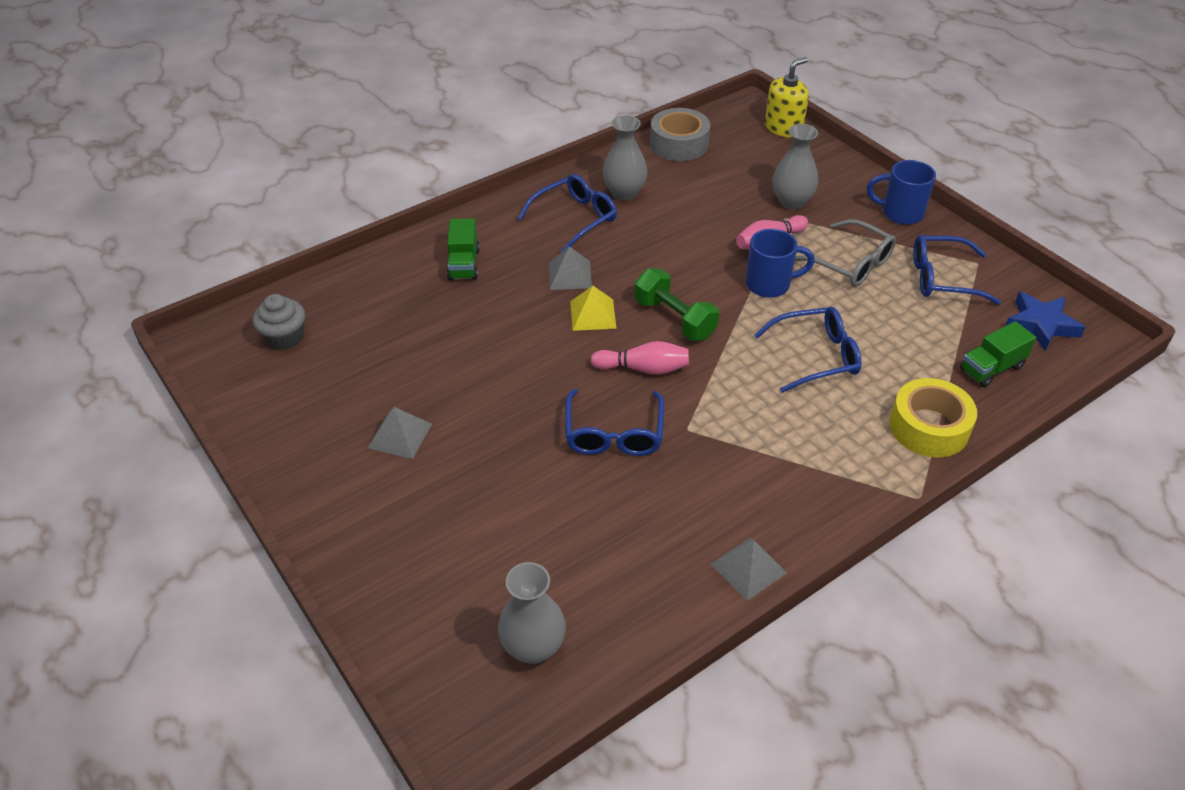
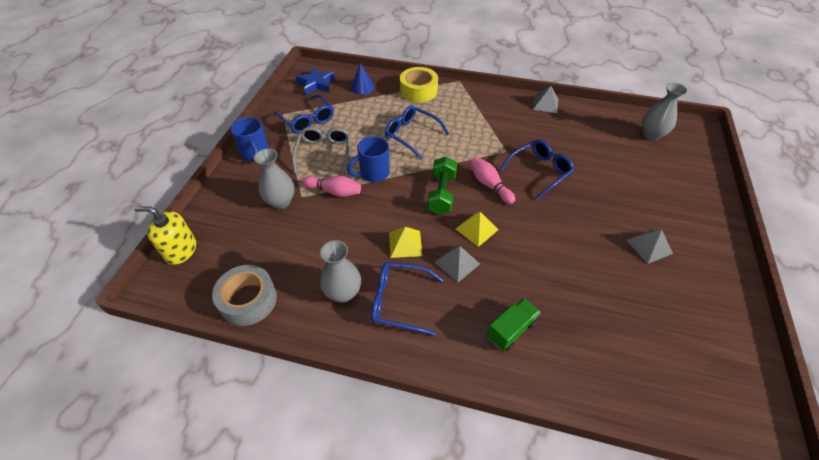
camera: 130 degrees left, 5 degrees up
(284, 337) = (688, 377): grey cupcake -> none
(635, 254) = (405, 244): none -> yellow pyramid
(769, 284) = (373, 173): blue mug -> blue mug turned 75 degrees counterclockwise
(991, 368) = (362, 87): green truck -> blue cone

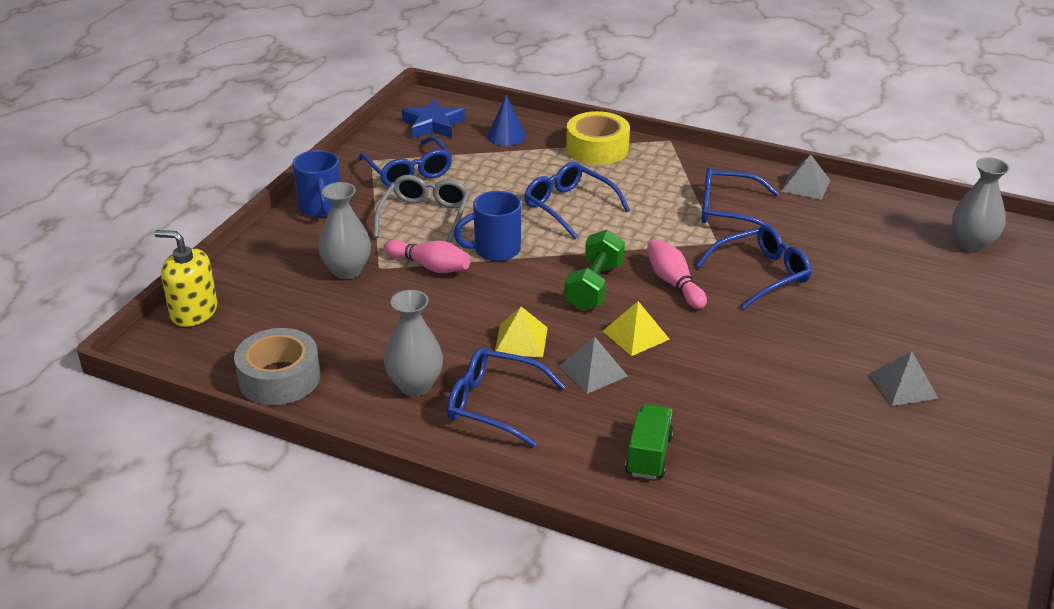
camera: 10 degrees right, 15 degrees down
(507, 127) = (729, 210): none -> blue glasses
(511, 330) = (648, 455): green truck -> green truck turned 45 degrees counterclockwise

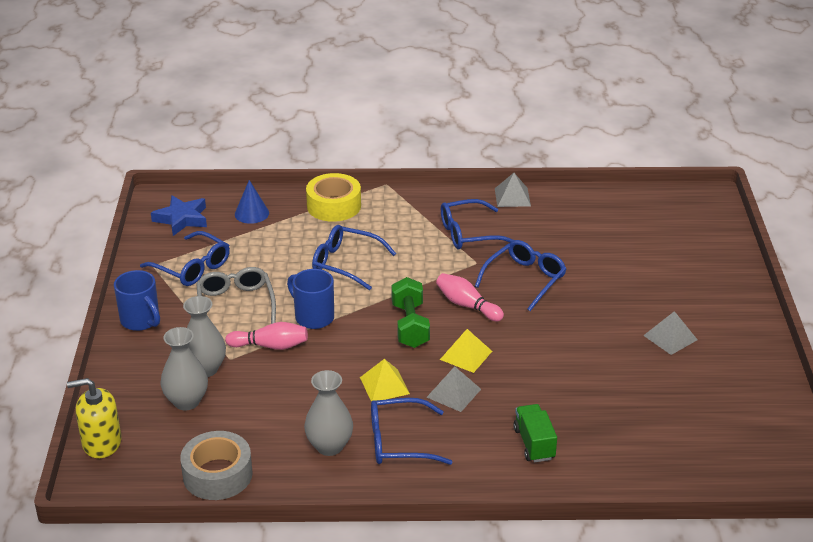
camera: 25 degrees left, 0 degrees up
(495, 250) = (313, 317): blue mug -> blue mug turned 90 degrees clockwise
(972, 244) = (655, 214): grey vase -> grey vase (186, 401)

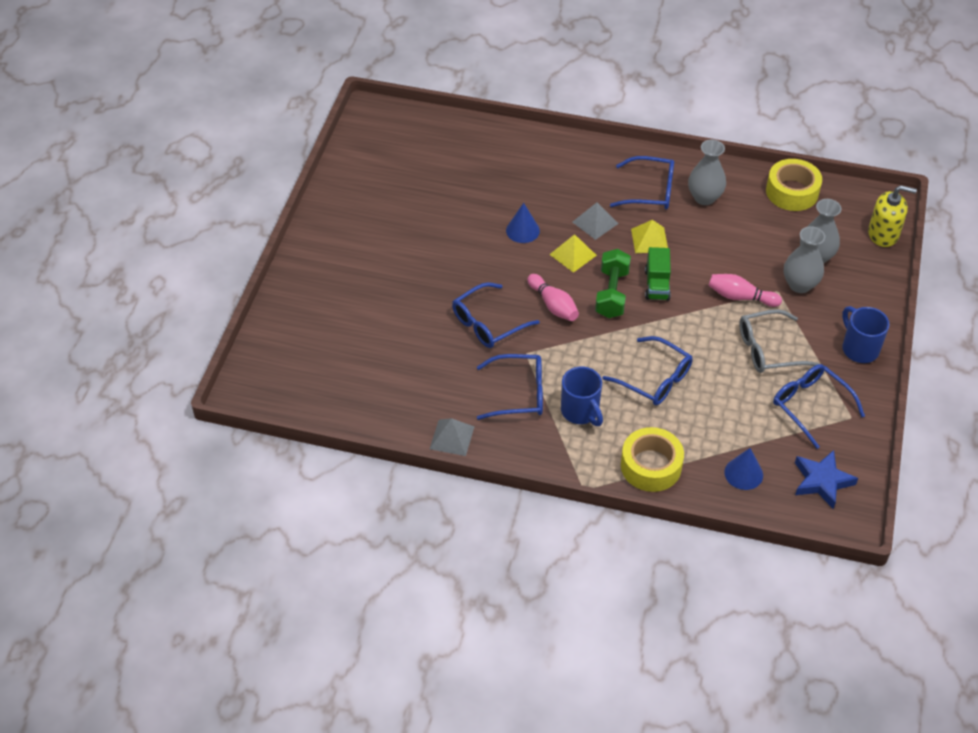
camera: 165 degrees left, 15 degrees up
(217, 474) = (792, 192): grey tape -> yellow tape
(236, 305) = (769, 349): grey glasses -> grey glasses turned 75 degrees clockwise
(313, 317) = (697, 320): blue mug -> blue mug (580, 411)
(533, 369) = (522, 230): none -> blue cone
(534, 444) = (549, 170): green truck -> green truck (657, 285)
(670, 337) = (392, 237): grey pyramid -> none

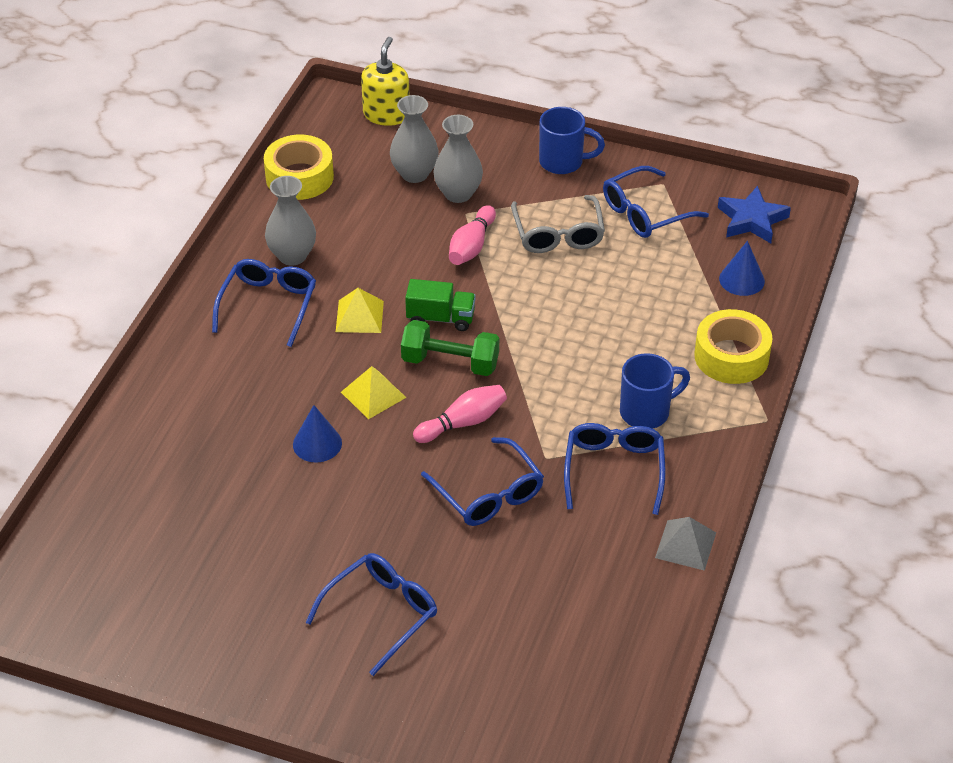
camera: 85 degrees left, 5 degrees down
(595, 222) = (316, 366): grey pyramid -> none
(654, 379) = (597, 338): blue glasses -> blue glasses (380, 614)
(859, 348) = (563, 162): blue mug -> blue mug turned 150 degrees counterclockwise

